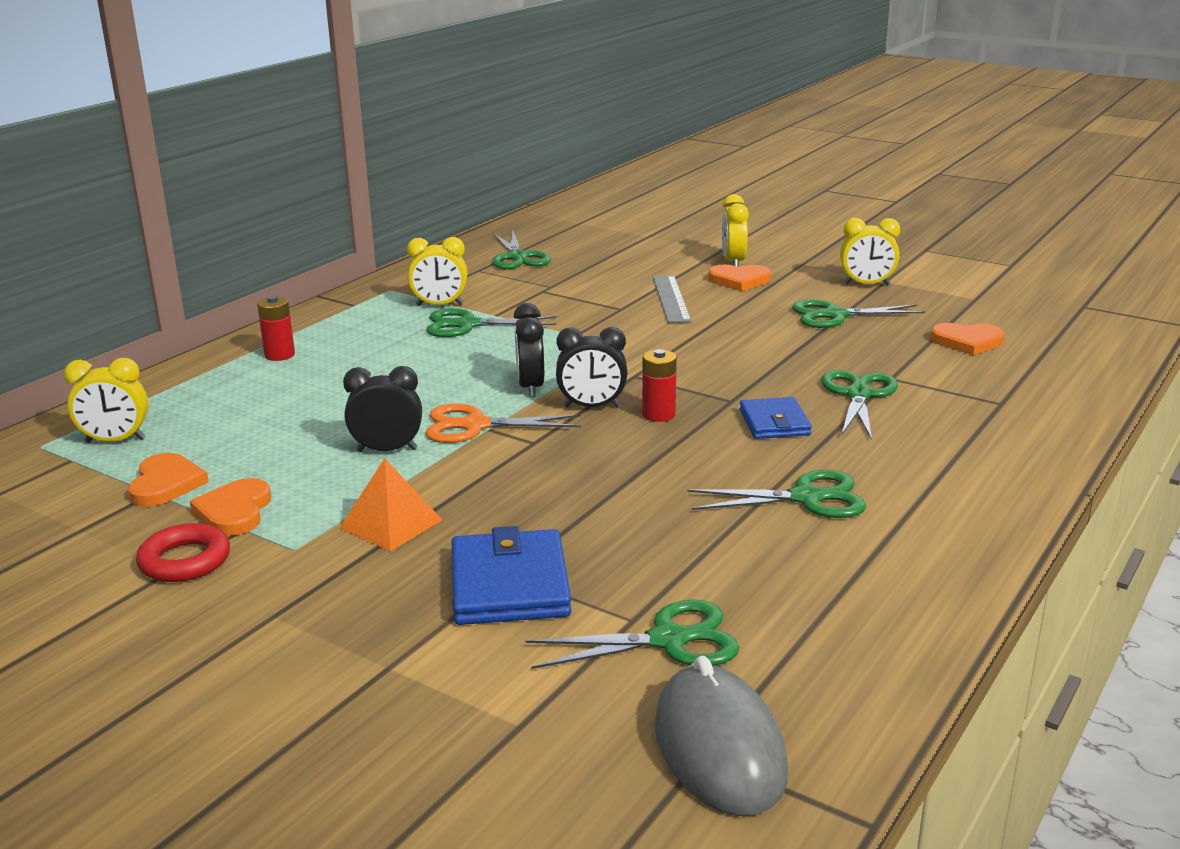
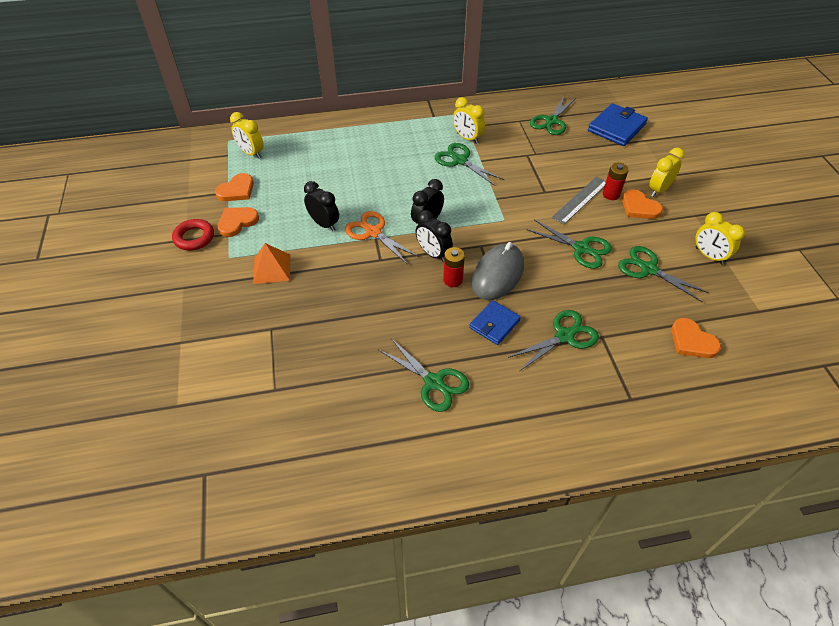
camera: 45 degrees right, 25 degrees up
(279, 355) = (363, 134): red battery -> red battery (611, 194)
(509, 584) = (263, 335): blue wallet -> blue wallet (616, 127)
(668, 640) = (270, 411): green scissors -> green scissors (581, 248)
(719, 748) = (212, 477): grey mouse -> grey mouse (497, 274)

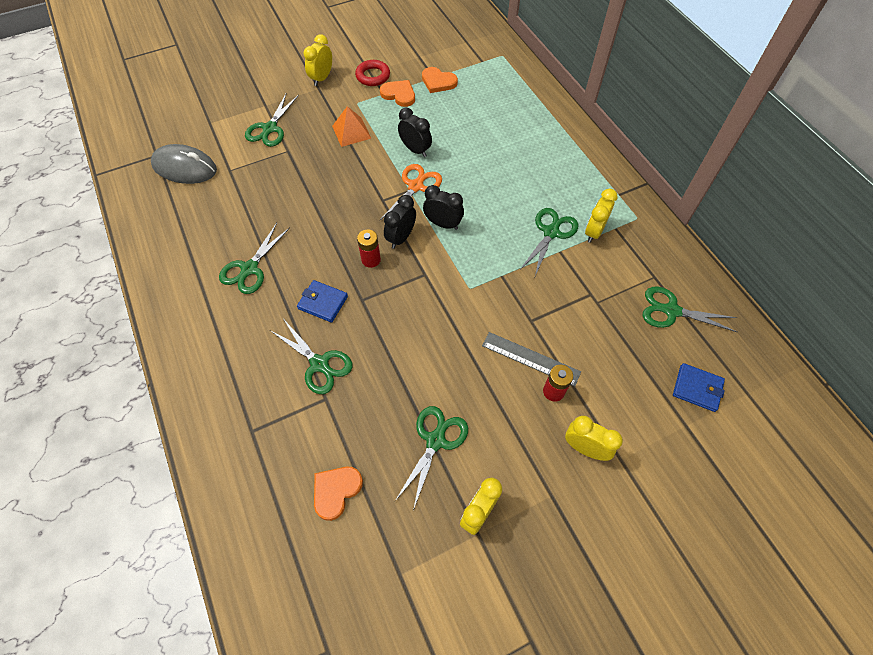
camera: 75 degrees right, 10 degrees up
(251, 153) = (491, 75): yellow clock -> yellow clock (322, 78)
(324, 224) = (415, 150): black clock -> black clock turned 75 degrees counterclockwise
(497, 274) = (387, 295): grey mouse -> grey mouse (185, 168)
(581, 248) = (448, 367): green scissors -> green scissors (270, 128)
(616, 127) = (697, 388): blue wallet -> blue wallet, size x0.64
(639, 207) = (541, 425): orange heart -> none

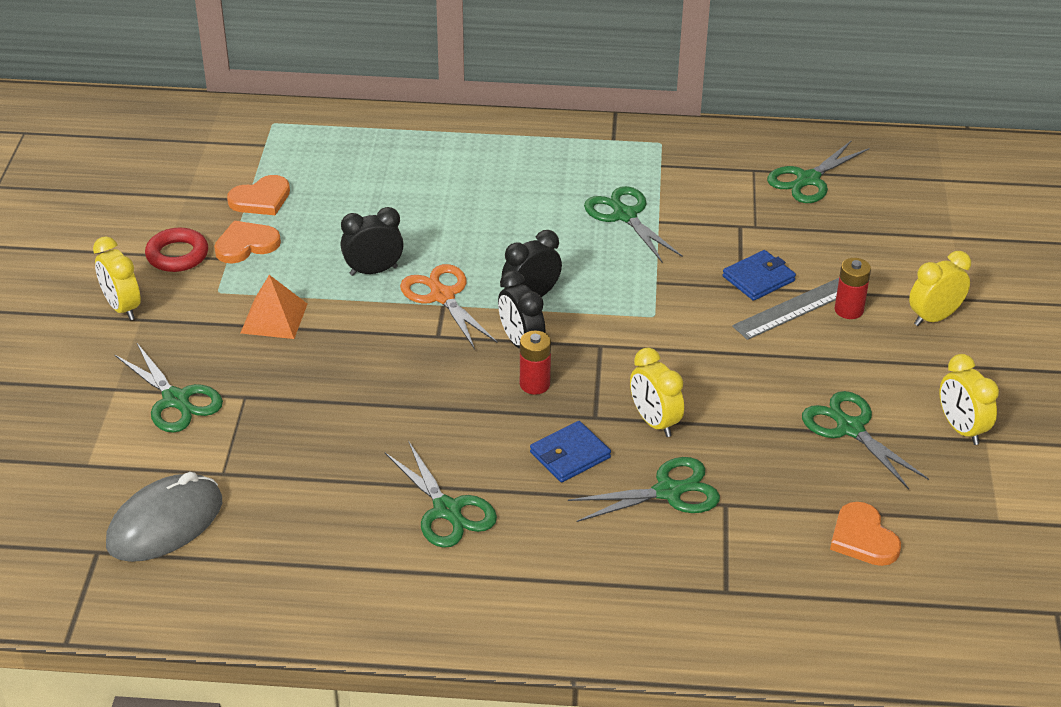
camera: 60 degrees left, 20 degrees down
(594, 232) = (652, 183): yellow clock -> yellow clock (654, 422)
(697, 388) = (915, 209): blue wallet -> blue wallet (758, 278)

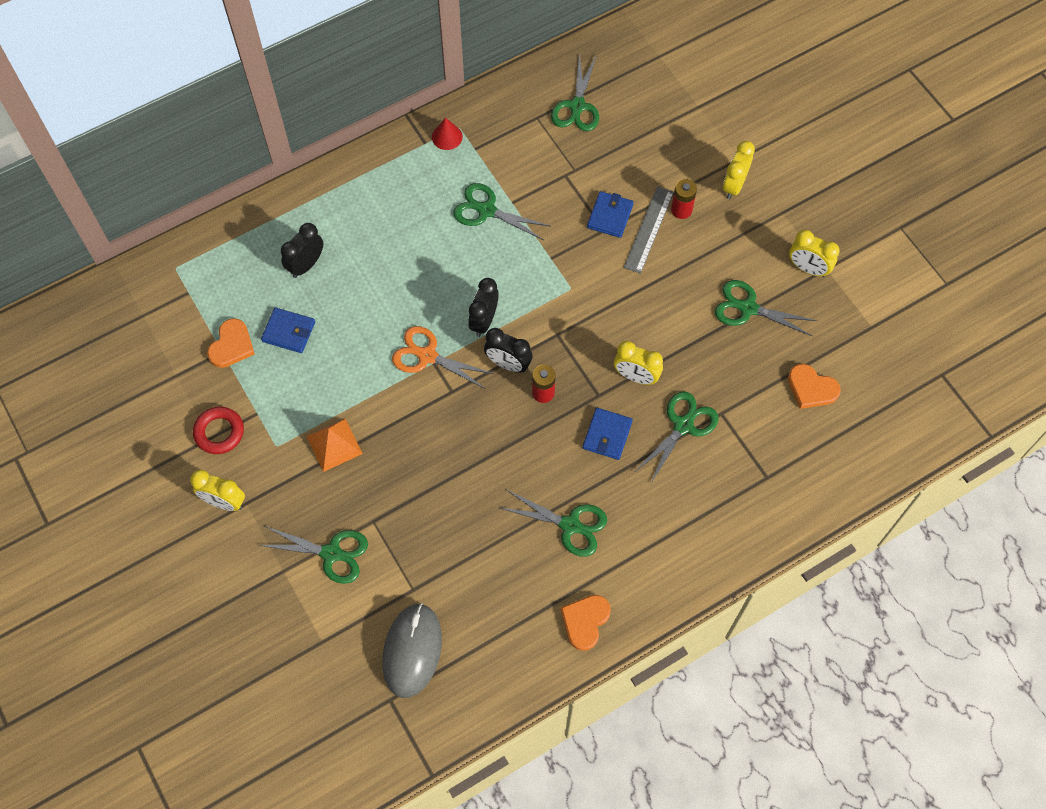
camera: 35 degrees left, 25 degrees up
(246, 245) = (258, 393): orange heart -> orange heart (585, 621)
(325, 214) = (289, 332): none -> blue wallet
(373, 271) = (364, 362): black clock -> black clock (306, 265)
(641, 144) = (447, 137): none -> red cone

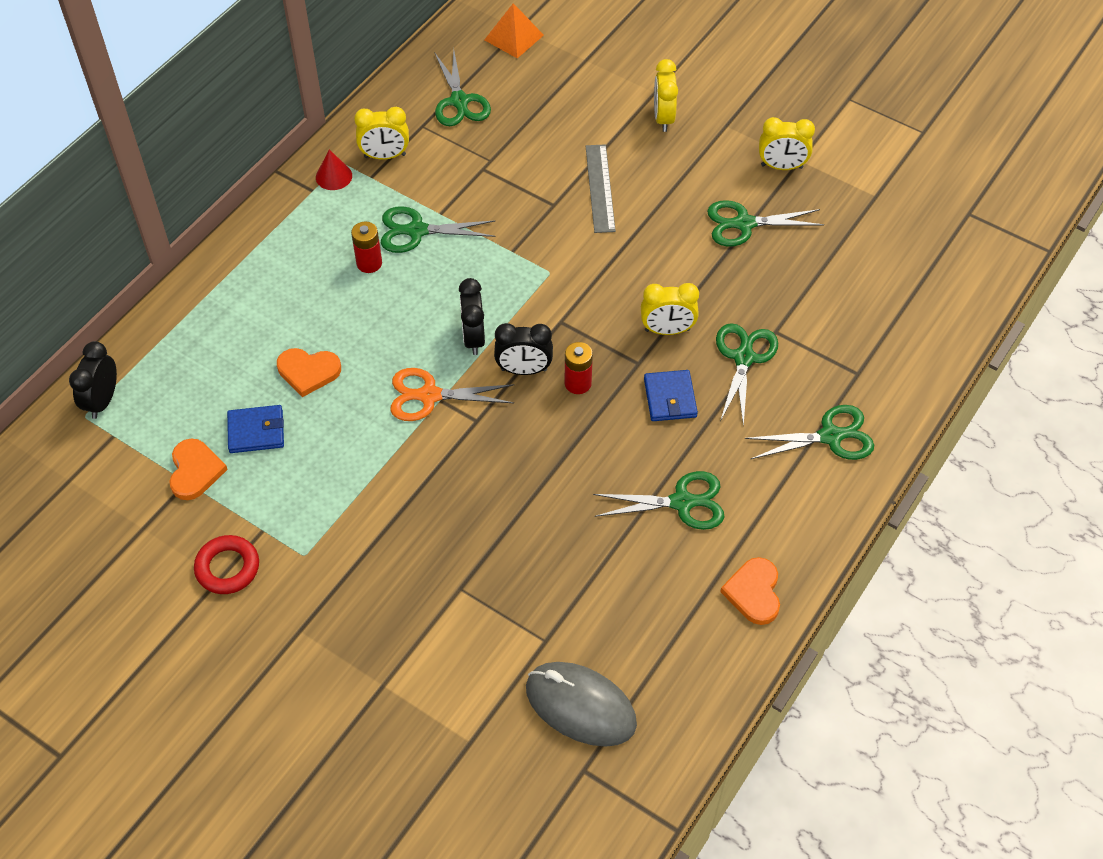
camera: 25 degrees left, 10 degrees down
(224, 502) = (272, 640): yellow clock -> yellow clock (385, 156)
(306, 265) = (240, 356): black clock -> black clock (103, 401)
(331, 553) = (430, 642): green scissors -> green scissors (830, 436)
(334, 445) = (372, 527): orange pyramid -> orange pyramid (513, 37)
(412, 651) = (580, 706): grey mouse -> grey mouse turned 45 degrees counterclockwise
(610, 216) = (552, 190): blue wallet -> none
(681, 210) = (623, 158): red battery -> red battery (369, 263)
(811, 388) = (851, 273): orange heart -> orange heart (308, 372)

